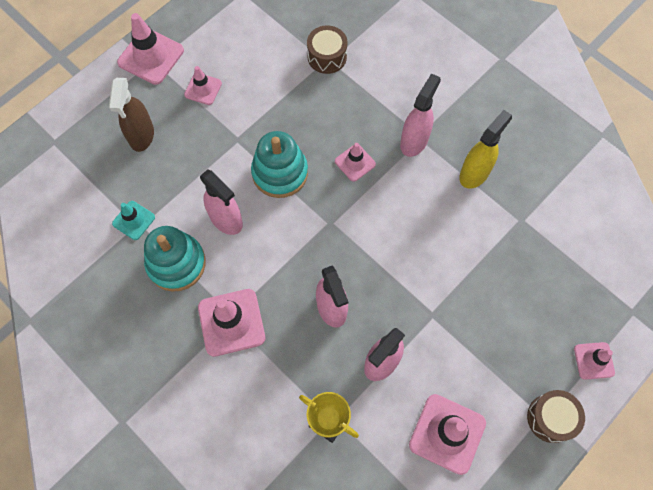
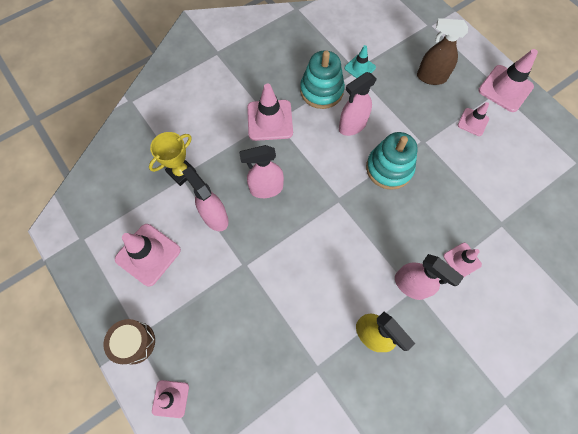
camera: 100 degrees right, 0 degrees up
(327, 57) = (506, 224): brown drum -> none
(355, 163) = (393, 229): pink traffic cone -> pink traffic cone (462, 260)

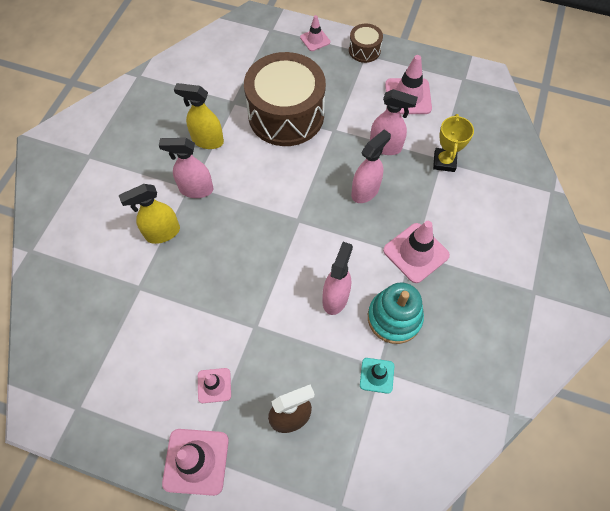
camera: 145 degrees right, 5 degrees down
(275, 313) = (286, 115): none -> brown drum
(389, 168) = (271, 276): turquoise stacking toy -> none
(462, 260) = (162, 233): pink traffic cone -> yellow spray bottle

